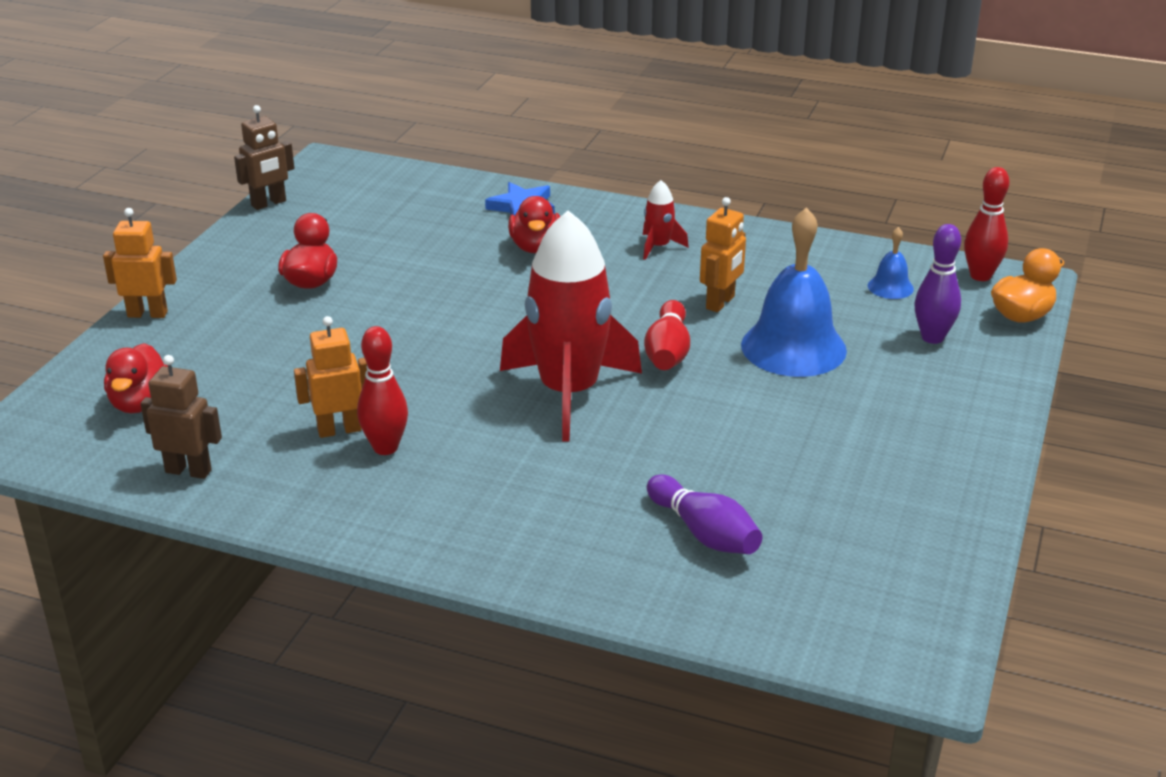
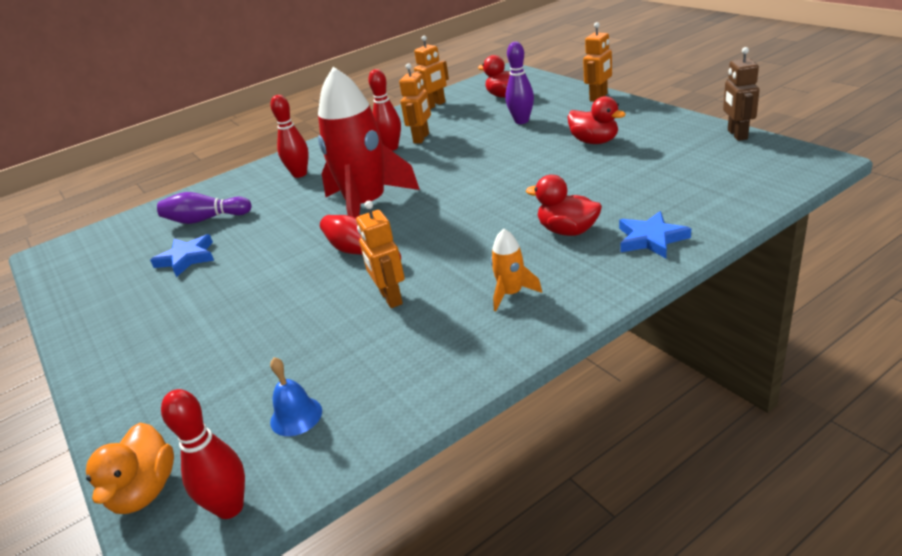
camera: 130 degrees right, 0 degrees up
(188, 471) = (435, 105): brown robot -> orange robot
(517, 507) = (300, 174): none -> red bowling pin
(658, 247) = (511, 293): red rocket -> orange rocket
(793, 347) = (294, 312): blue bell -> none
(793, 487) = (186, 258): none -> blue star
(932, 337) = (205, 400): purple bowling pin -> purple bowling pin (521, 121)

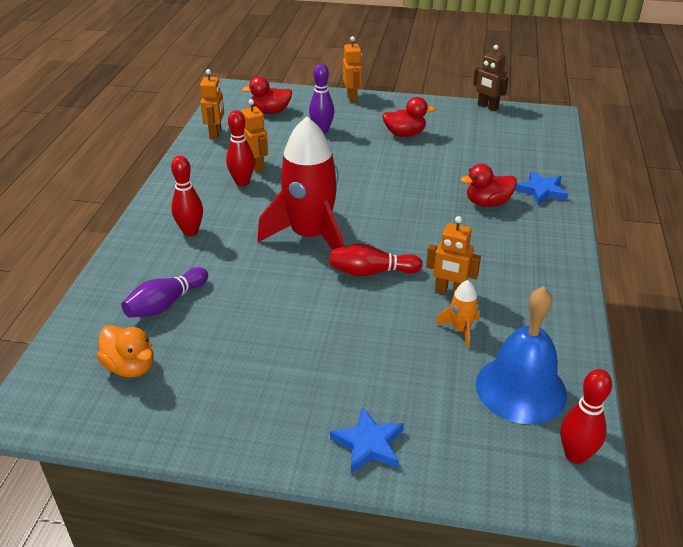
camera: 50 degrees left, 5 degrees up
(145, 491) = (510, 486): orange duck -> orange duck (130, 367)
(186, 258) = (216, 341): blue star -> blue star (368, 444)
(296, 416) = (521, 389): blue bell -> blue bell, size x2.16
(511, 293) = (519, 255): orange rocket -> orange rocket (460, 330)

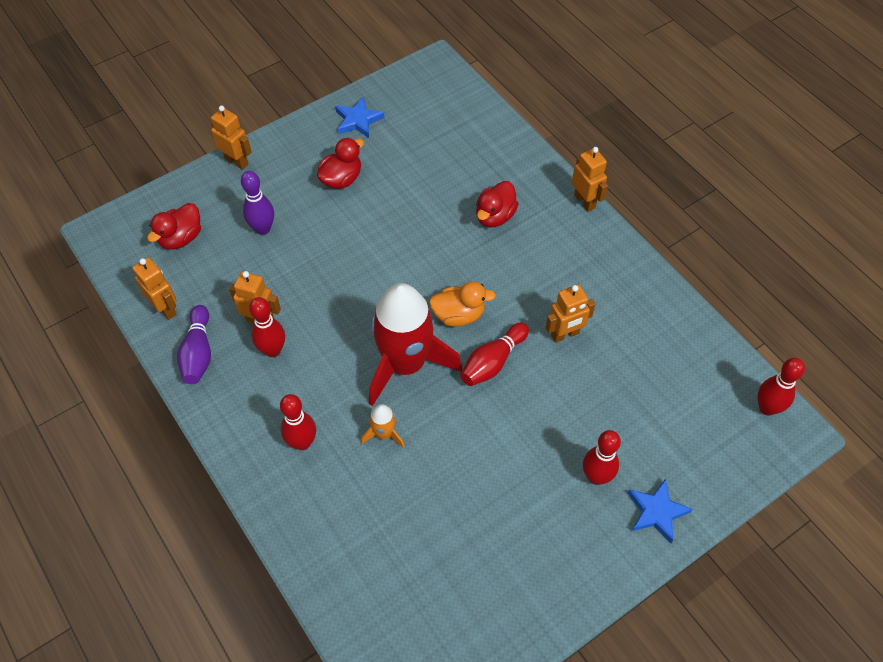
camera: 45 degrees left, 20 degrees up
(130, 367) = (434, 607): orange duck -> orange duck (458, 315)
(166, 304) = (382, 530): purple bowling pin -> purple bowling pin (198, 353)
(352, 385) = (596, 477): none -> red bowling pin
(460, 330) = (608, 364): orange rocket -> orange rocket (384, 434)
(487, 107) = (372, 90): brown robot -> none
(521, 389) = (692, 383): blue bell -> none
(541, 191) = (518, 171): blue star -> blue star (358, 120)
(575, 232) = (585, 201): none -> orange robot

